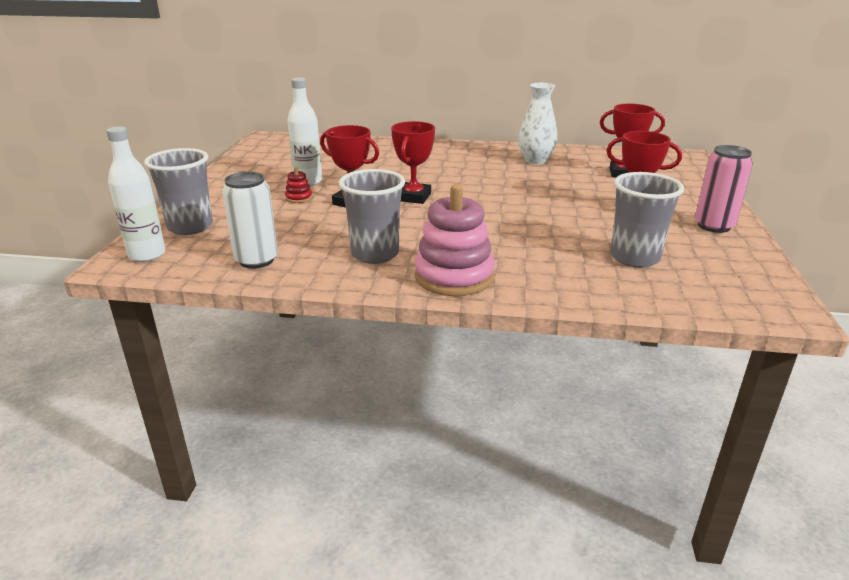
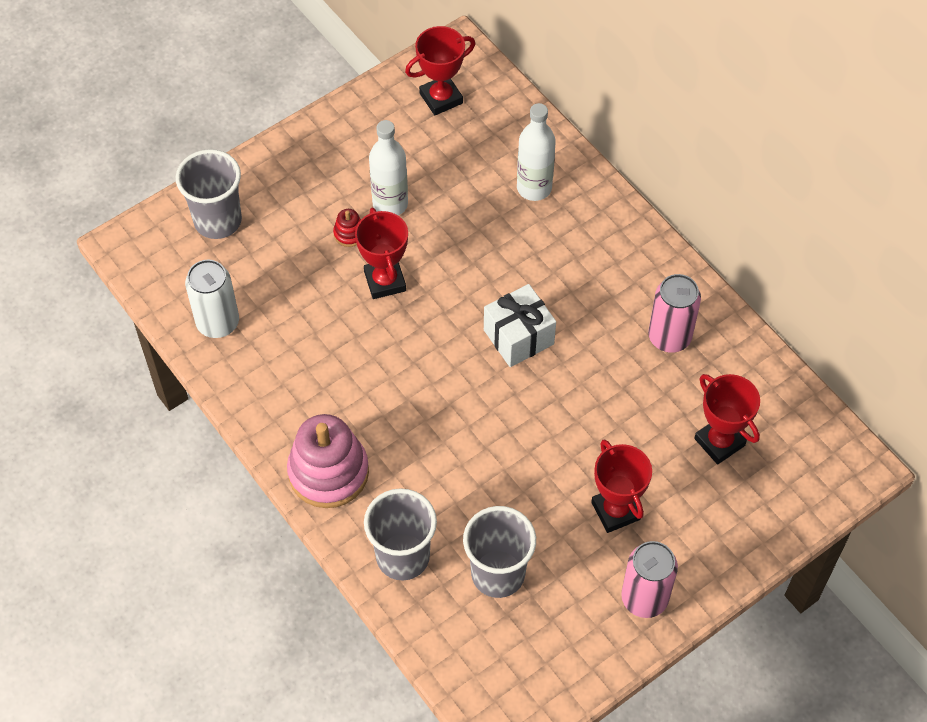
camera: 45 degrees right, 30 degrees up
(147, 255) = (152, 247): white bottle -> white bottle (534, 188)
(375, 254) = (309, 388): grey cup -> grey cup (403, 557)
(413, 197) = (448, 316): red trophy -> red trophy (441, 98)
(465, 187) = (518, 337): none -> white gift
(535, 160) = (669, 337): white vase -> pink can

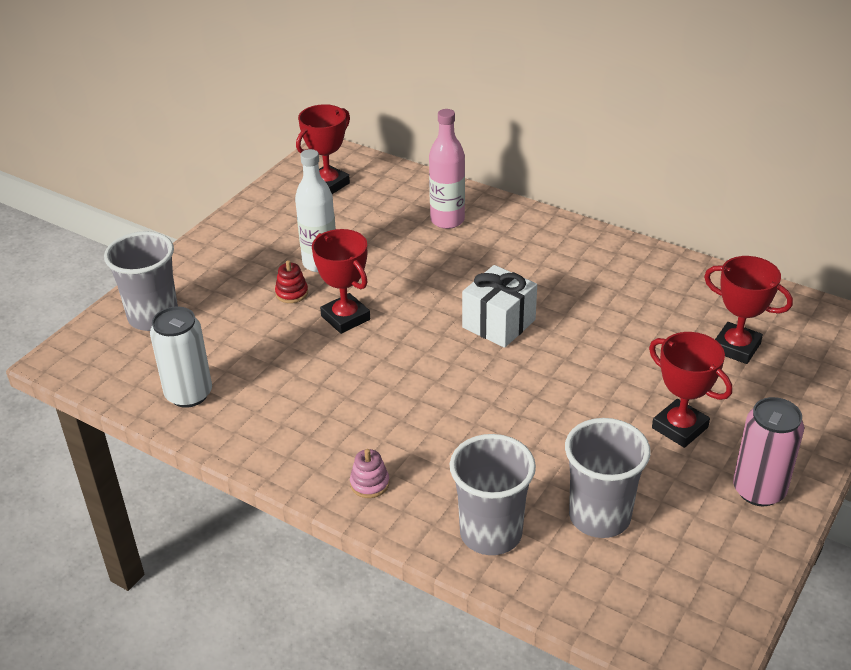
camera: 20 degrees left, 20 degrees down
(328, 472) = (369, 483): pink stacking toy -> pink stacking toy, size x0.43
(534, 188) = (447, 220): white bottle -> pink bottle
(669, 337) = (636, 287): pink can -> none

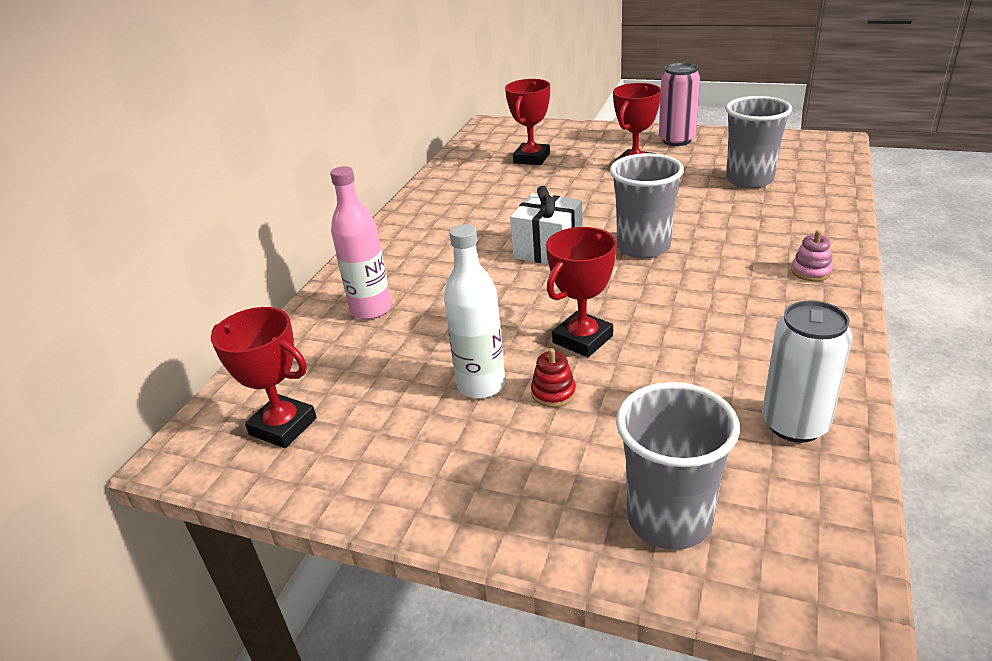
camera: 100 degrees left, 5 degrees down
(491, 533) = (807, 212): grey cup -> grey cup (643, 247)

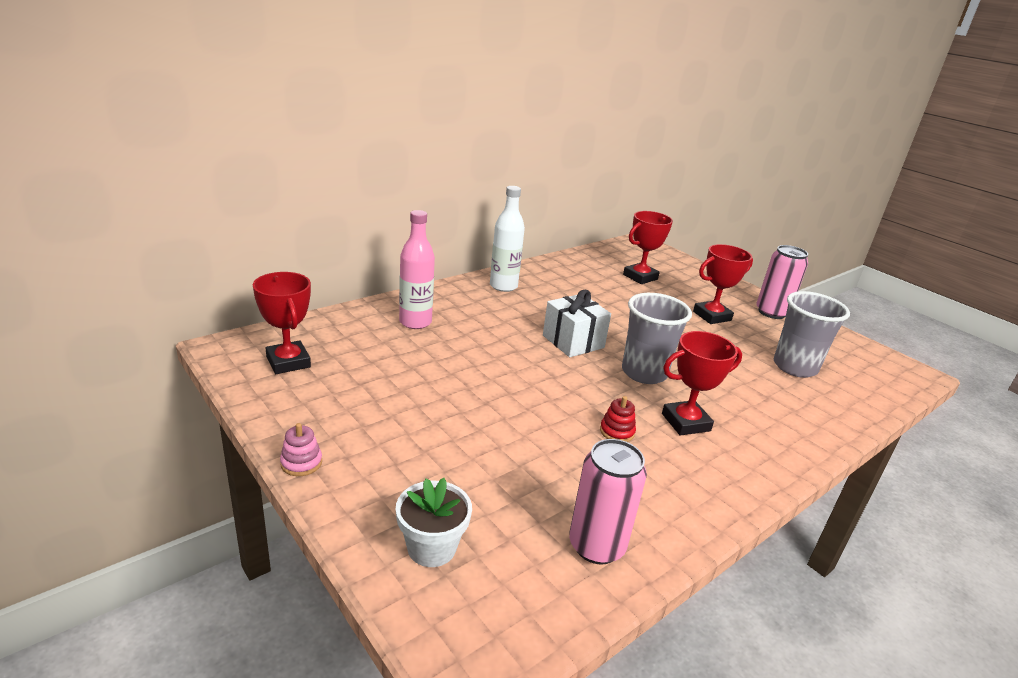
camera: 25 degrees right, 5 degrees down
(481, 385) = (422, 401): white bottle -> white bottle (503, 286)
(553, 393) = (460, 430): red stacking toy -> red stacking toy (617, 432)
(582, 339) = (521, 409): red trophy -> red trophy (685, 422)
(669, 519) = (431, 547): grey cup -> white flower pot
(794, 424) = (596, 546): white can -> pink can
(810, 271) = (755, 455): pink stacking toy -> pink stacking toy (301, 463)

